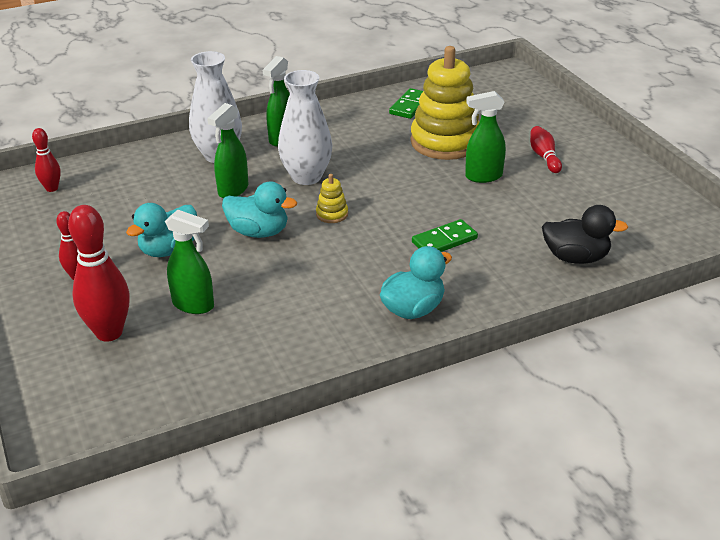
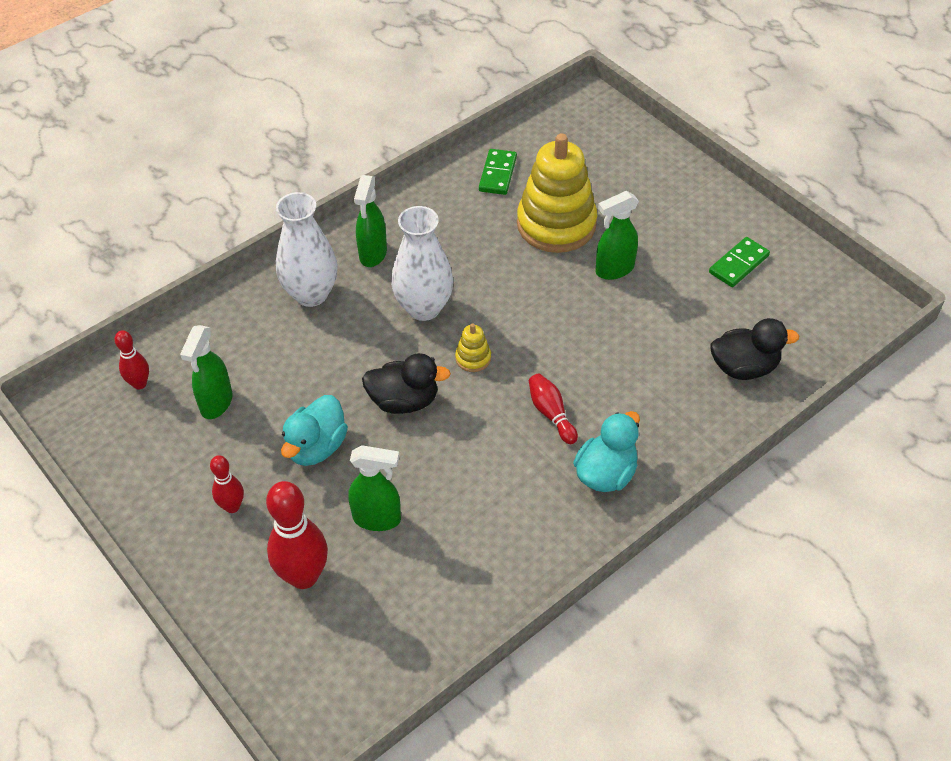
camera: 15 degrees left, 15 degrees up
(233, 190) = (350, 344): green spray bottle -> green spray bottle (216, 403)
(259, 232) = (404, 401): turquoise duck -> black duck
(444, 240) = (605, 371): green domino -> green domino (739, 264)
(544, 157) = (668, 227): red bowling pin -> red bowling pin (551, 414)

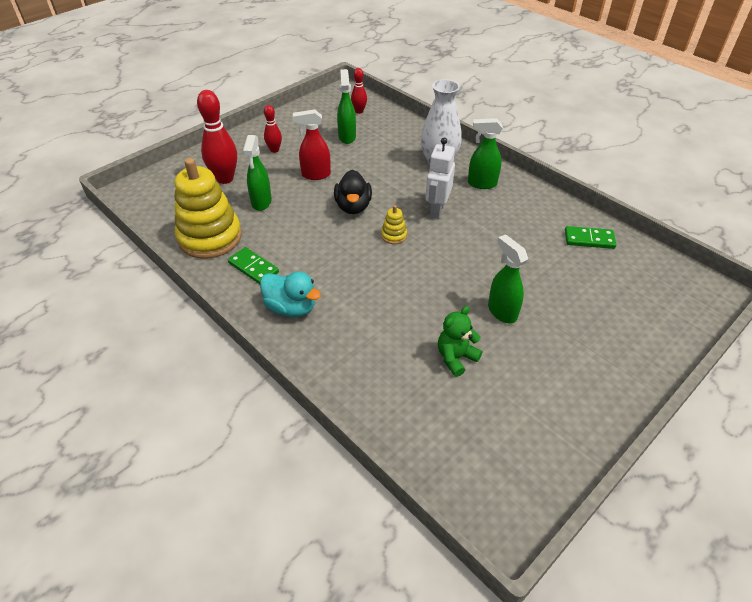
camera: 85 degrees right, 5 degrees down
(216, 403) = (347, 137): green spray bottle -> green spray bottle turned 75 degrees clockwise
(316, 447) = (315, 175): turquoise duck -> red spray bottle
(424, 308) = (437, 210): white vase -> white robot
(551, 414) = (346, 277): red bowling pin -> none
(556, 224) = (543, 275): yellow stacking toy -> yellow stacking toy (210, 237)
(682, 318) = (456, 358): none -> green teddy bear
(739, 264) = (534, 403): green domino -> green domino (253, 268)
(744, 367) = (404, 401): black duck -> none

